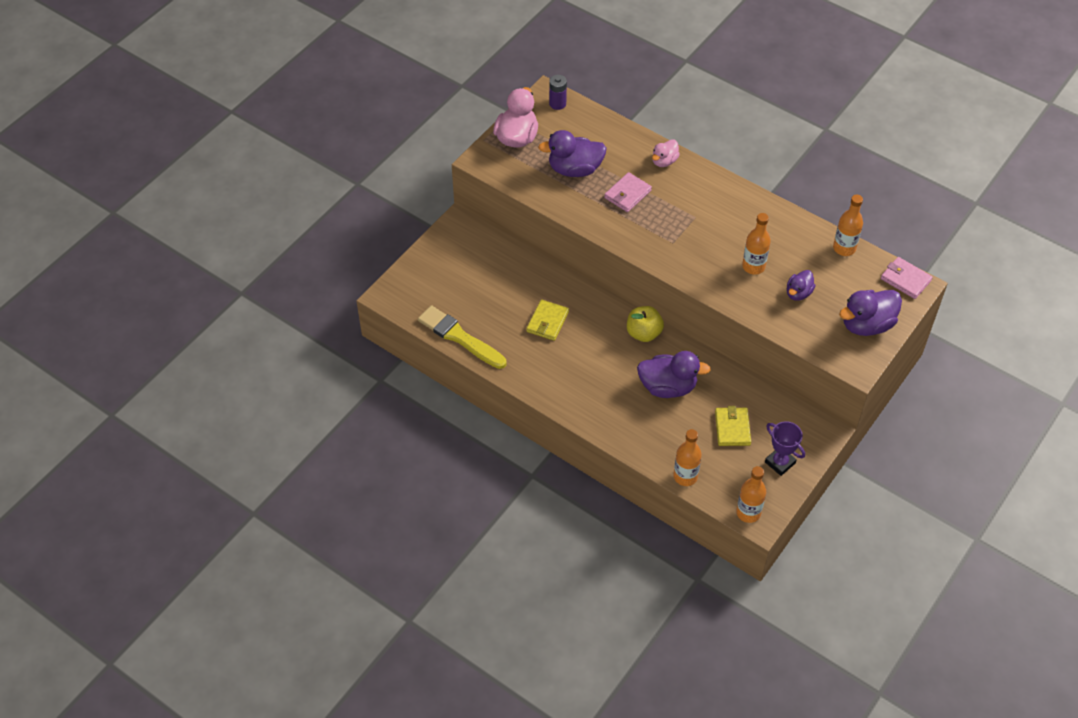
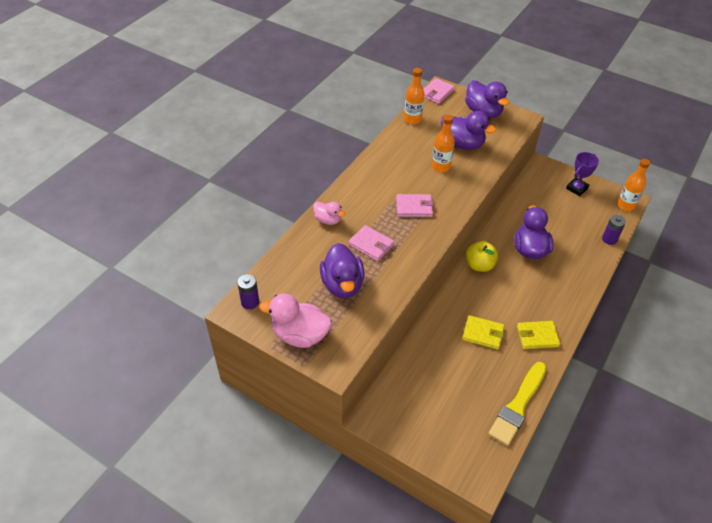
camera: 95 degrees left, 5 degrees down
(684, 235) = (414, 207): none -> pink wallet
(685, 476) = (609, 239): orange bottle -> purple battery
(732, 428) = (556, 212): yellow wallet -> yellow wallet (537, 336)
(798, 293) = (462, 144): purple duck -> purple duck, size x1.74

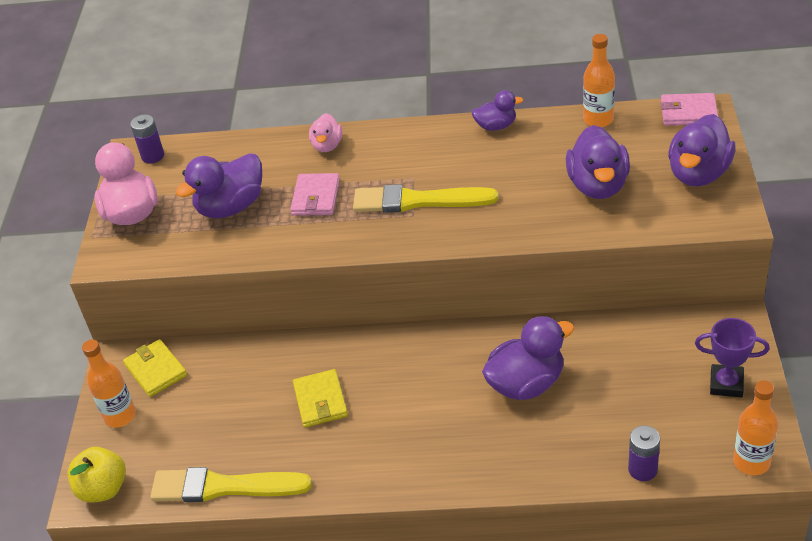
camera: 65 degrees right, 5 degrees down
(381, 153) = (496, 126): none -> purple duck
(414, 207) = (418, 201): pink wallet -> yellow brush
(441, 167) = (524, 188): orange bottle -> orange bottle (120, 416)
(479, 265) = (444, 344): yellow apple -> yellow apple (103, 489)
(537, 336) = (360, 460): yellow wallet -> yellow wallet (156, 370)

